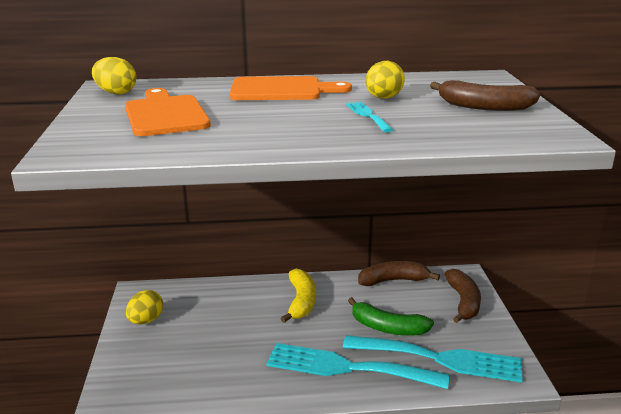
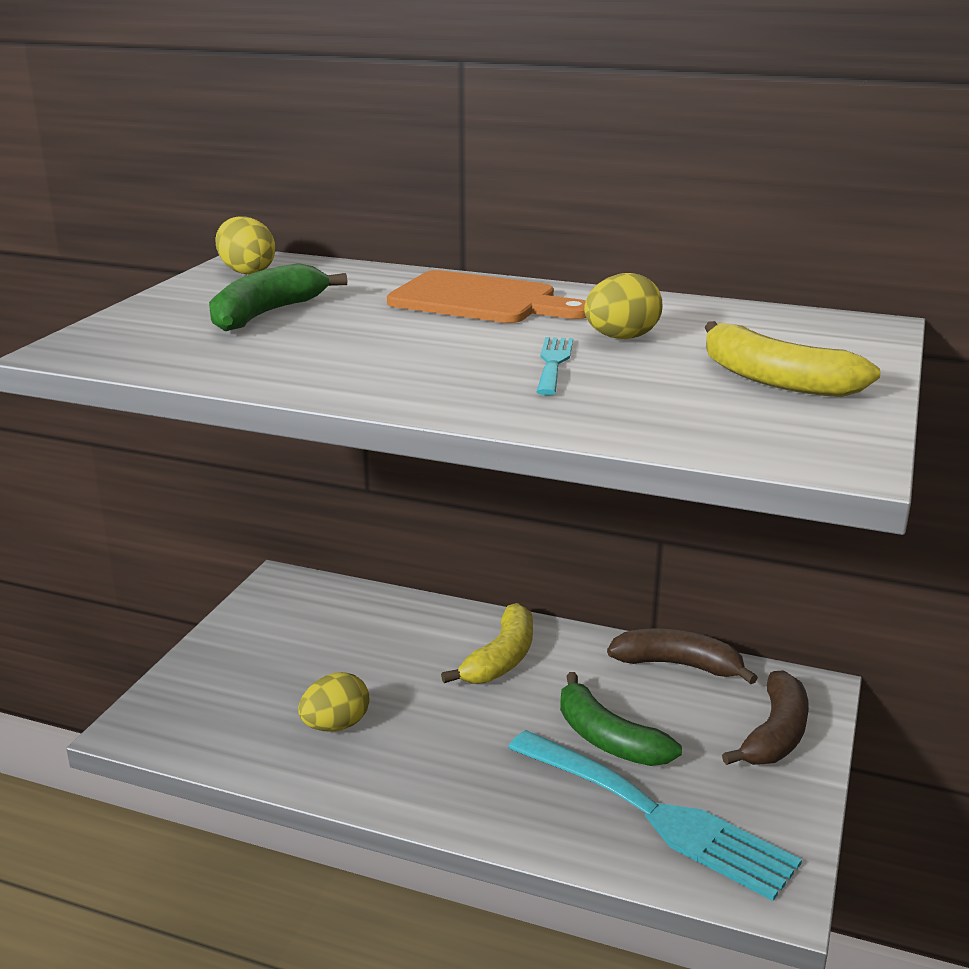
camera: 25 degrees right, 0 degrees up
(146, 320) = (262, 626): yellow egg -> yellow egg (336, 725)
(165, 114) = (267, 314): orange cutting board -> green banana
(347, 367) = (494, 781): turquoise fork -> none
(484, 107) = (775, 380): brown banana -> yellow banana

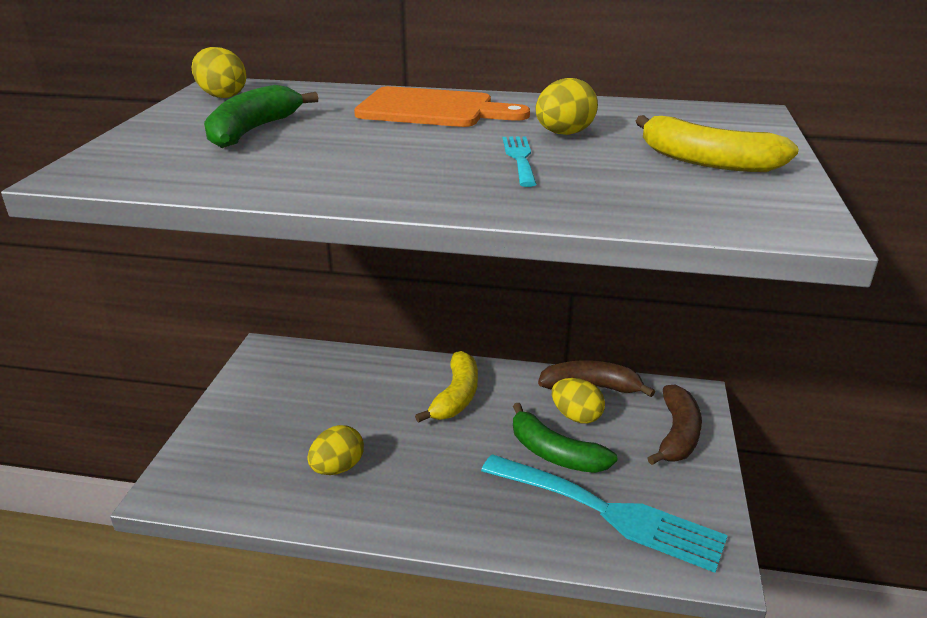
camera: 10 degrees left, 5 degrees up
(648, 698) = (576, 416): none -> yellow egg

